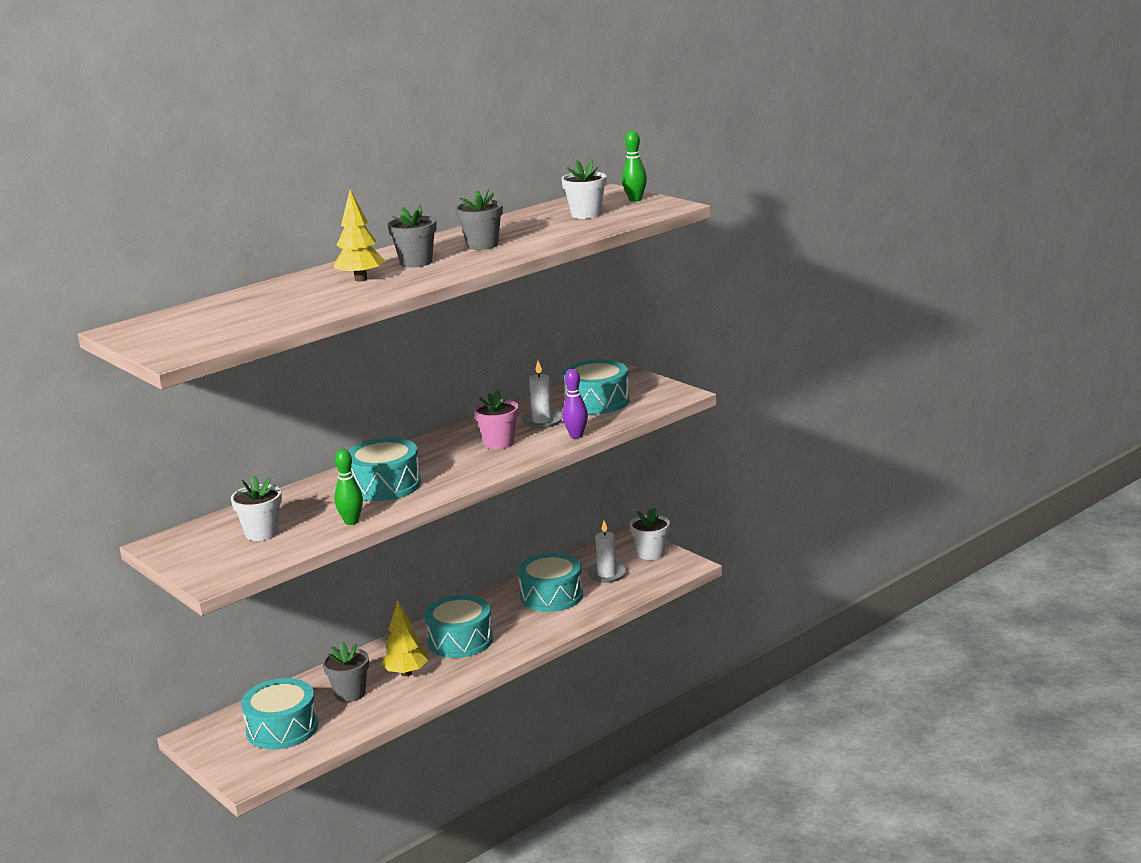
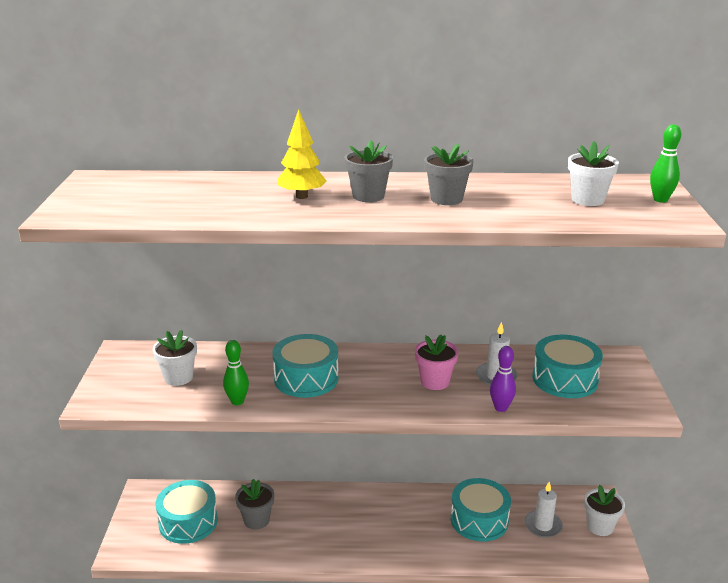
camera: 40 degrees right, 5 degrees up
(406, 673) = (307, 527): yellow tree -> none
(460, 640) = (373, 520): turquoise drum -> none

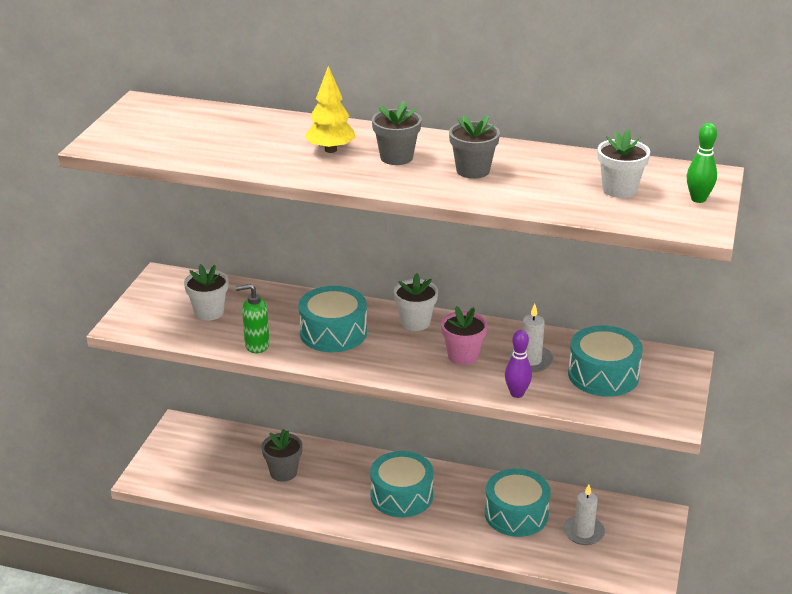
camera: 15 degrees right, 5 degrees up
(188, 522) = (215, 462): turquoise drum -> turquoise drum (401, 495)
(237, 401) = (256, 345): green bowling pin -> green soap dispenser
(600, 526) = (647, 545): white flower pot -> white flower pot (415, 322)

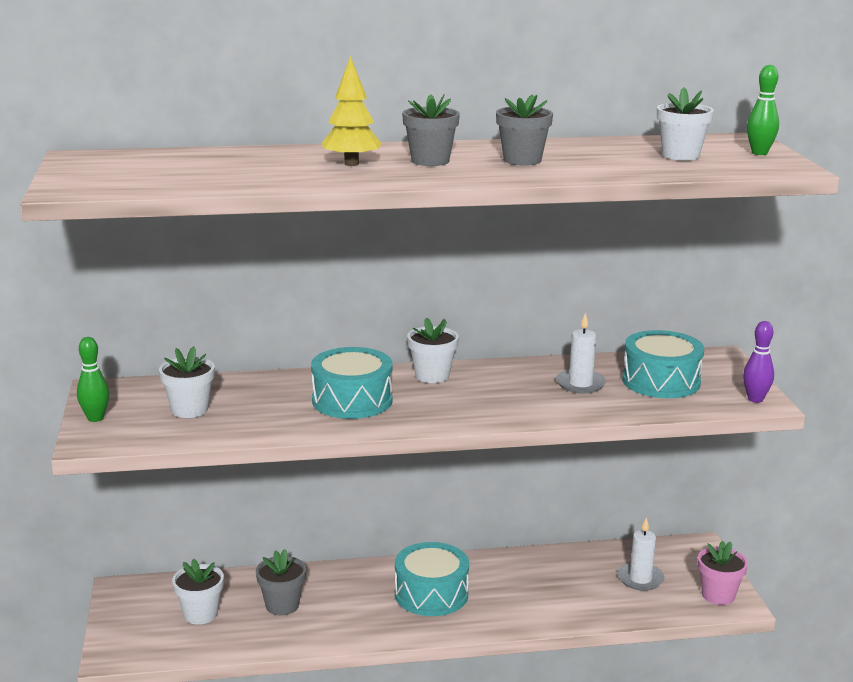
camera: 25 degrees left, 10 degrees down
(139, 304) = (95, 418): none -> green bowling pin
(221, 462) = (200, 614): none -> white flower pot
(256, 345) = (275, 428): green soap dispenser -> none
(463, 356) = (510, 393): pink flower pot -> pink flower pot (718, 595)
(516, 514) = (562, 580): turquoise drum -> none
(517, 393) = (595, 412): purple bowling pin -> purple bowling pin (755, 399)

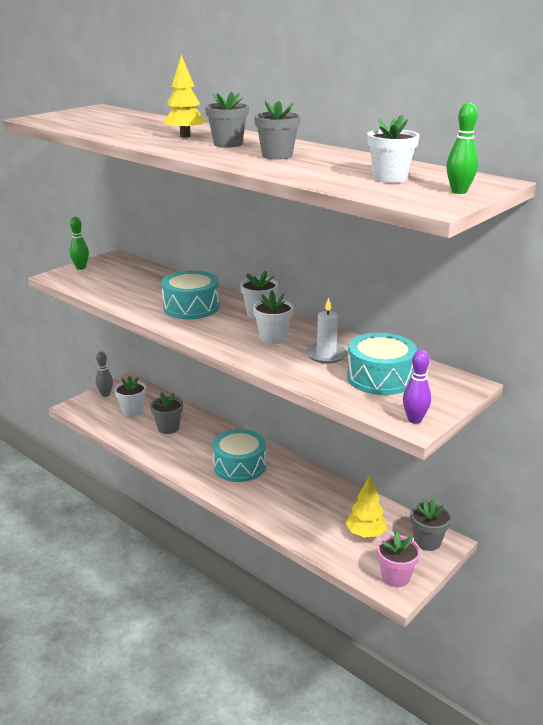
camera: 50 degrees right, 5 degrees up
(124, 617) = (105, 394): none -> grey bowling pin
(189, 410) = (119, 280): white flower pot -> white flower pot (273, 338)
(640, 579) = (365, 534): white candle -> yellow tree
(688, 554) = (427, 541): none -> grey flower pot

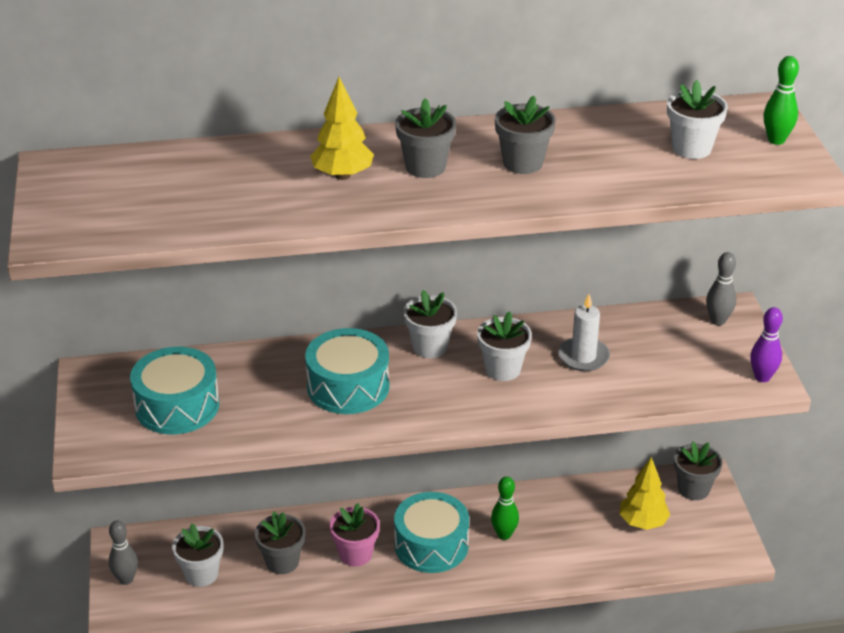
camera: 50 degrees left, 10 degrees up
(81, 268) = (88, 418): green bowling pin -> green bowling pin (504, 534)
(380, 378) = (667, 351): turquoise drum -> turquoise drum (177, 406)
(395, 577) = (720, 542): pink flower pot -> pink flower pot (355, 554)
(445, 383) = (718, 321): none -> grey bowling pin

